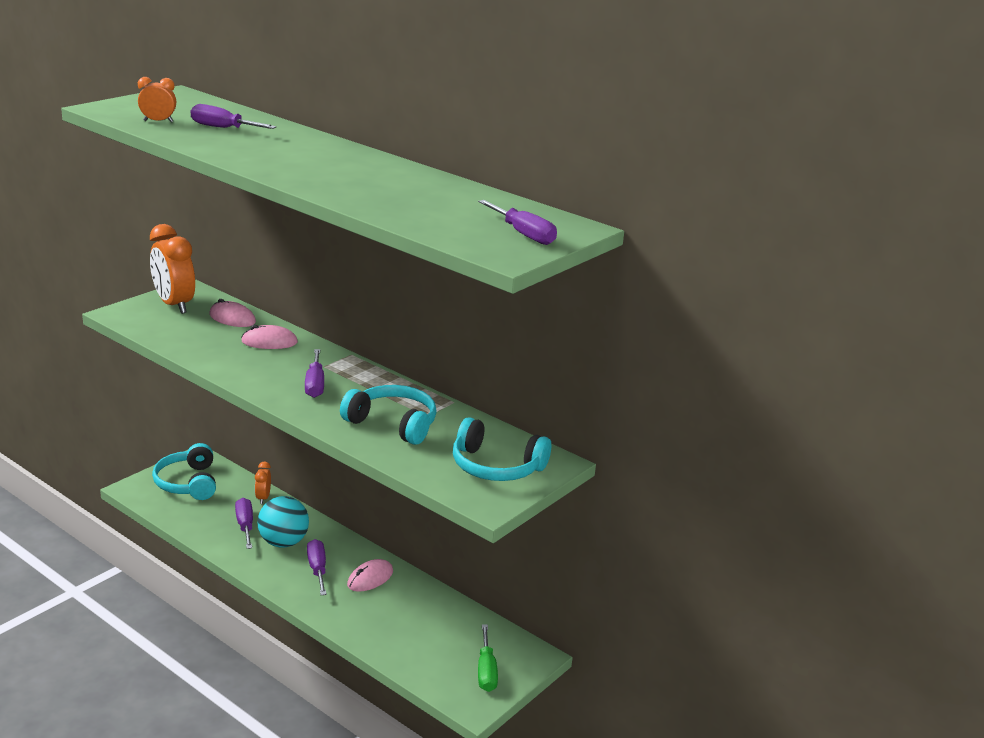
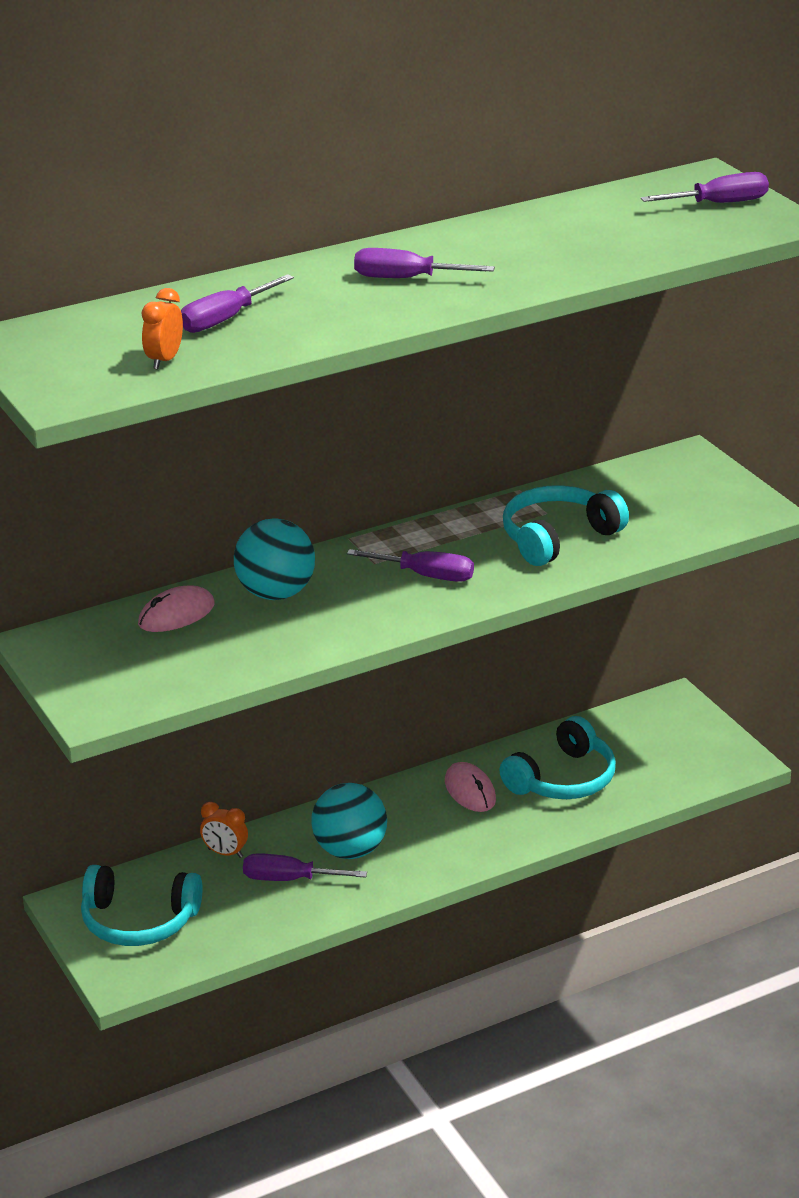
camera: 65 degrees left, 5 degrees up
(174, 305) = (93, 659): orange clock -> none
(269, 342) = (276, 593): pink mouse -> turquoise ball
(317, 569) = (428, 831): purple screwdriver -> purple screwdriver (406, 278)
(486, 671) = (688, 740): green screwdriver -> none
(496, 467) = (686, 491): turquoise headphones -> turquoise headphones (563, 779)

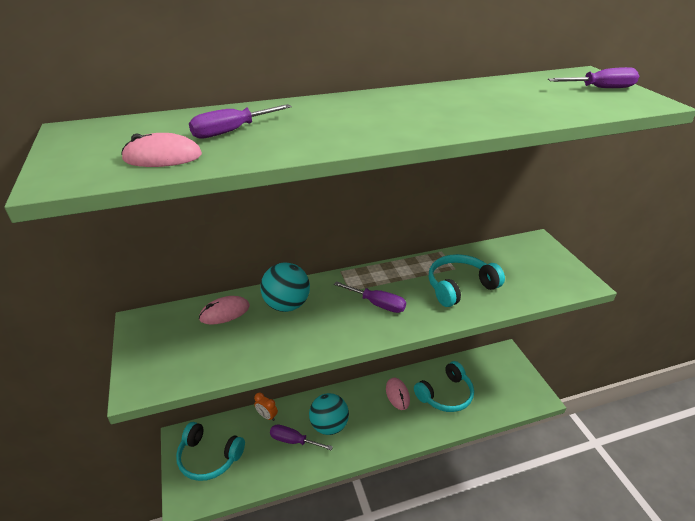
camera: 10 degrees right, 5 degrees up
(164, 360) = (162, 157): orange clock -> pink mouse
(406, 278) = (374, 116): purple screwdriver -> none

